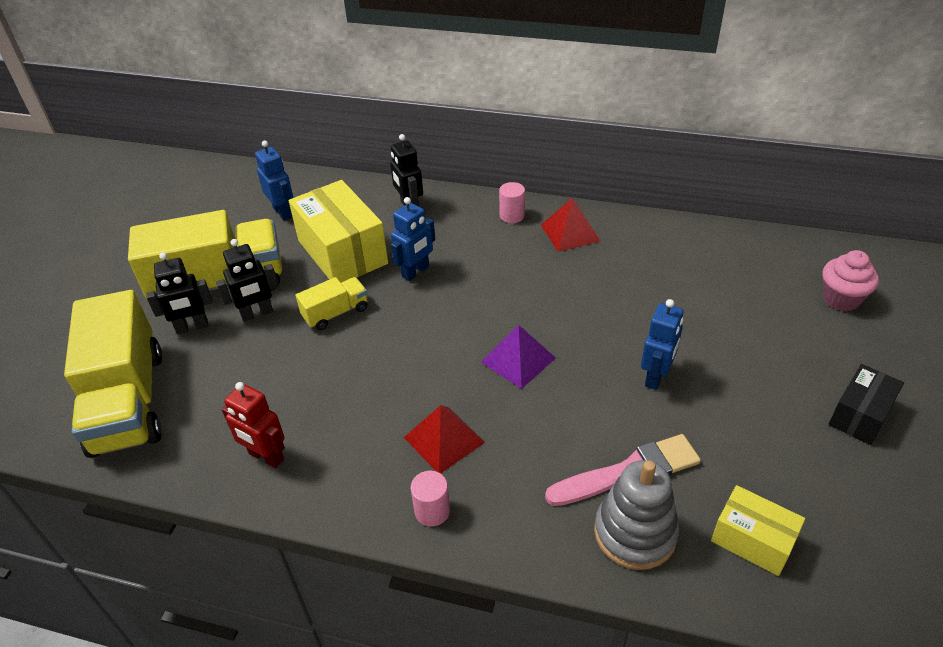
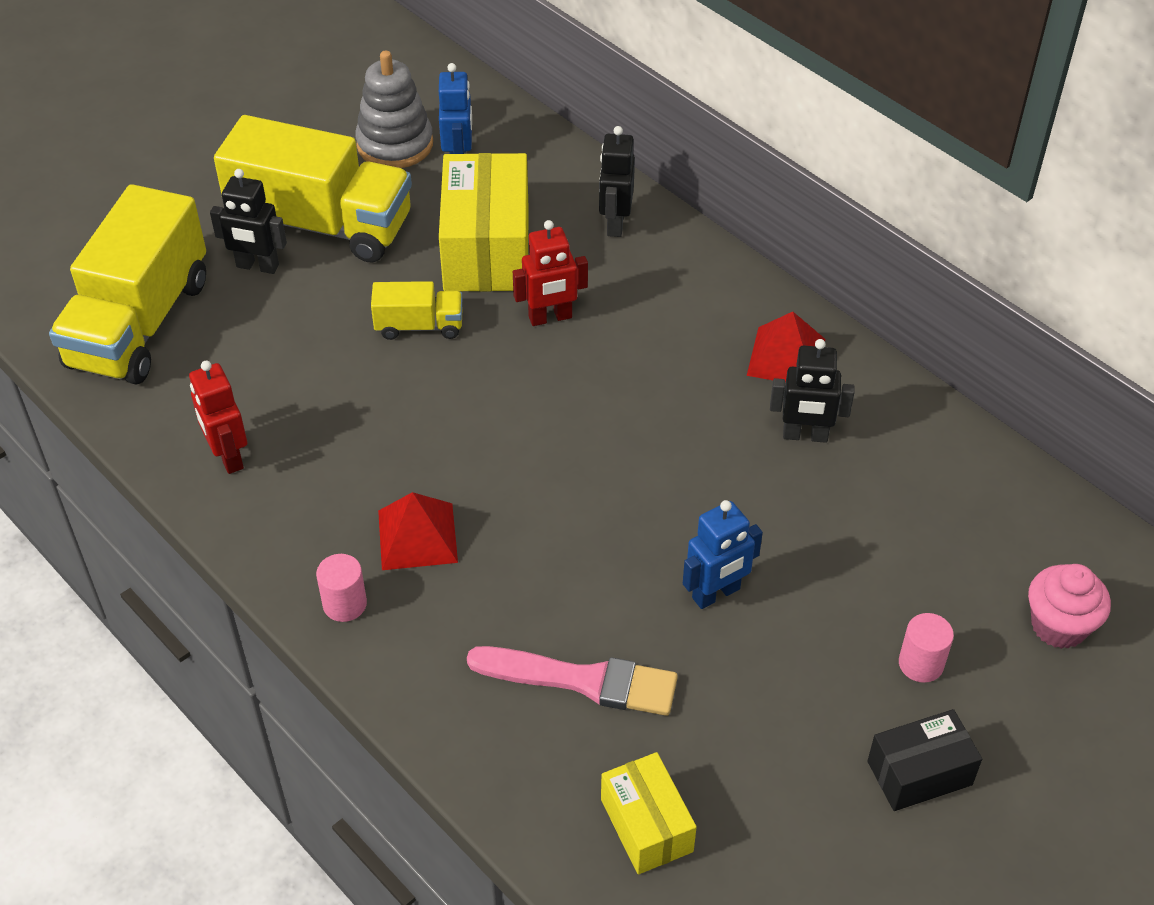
camera: 30 degrees right, 5 degrees up
(257, 314) = (335, 284): black robot -> black robot (805, 435)
(416, 272) = (550, 318): blue robot -> red robot
(512, 215) = (733, 297): pink cylinder -> pink cylinder (921, 663)
(518, 360) = (575, 489): purple pyramid -> none
(635, 533) = (529, 744): grey stacking toy -> grey stacking toy (395, 144)

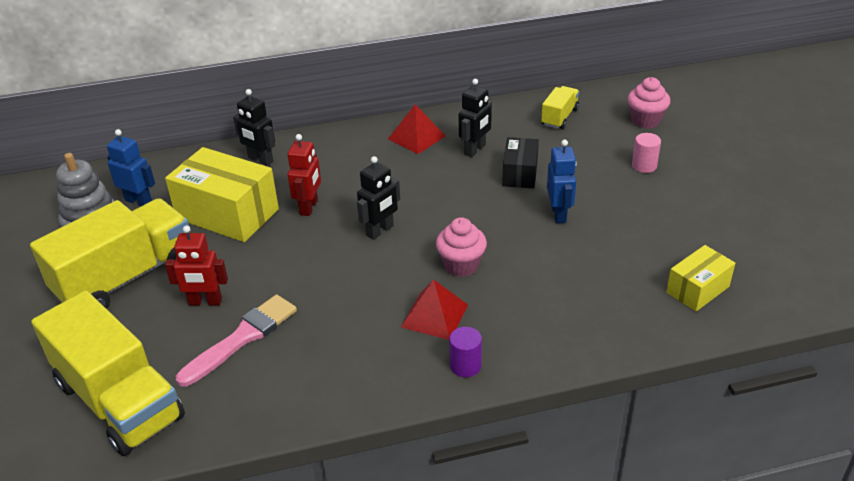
camera: 60 degrees left, 10 degrees down
(228, 456) = (294, 387): red robot -> red robot (205, 302)
(257, 266) = (130, 321): black robot -> black robot (380, 231)
(344, 604) = (465, 365): pink cylinder -> purple cylinder
(419, 326) = (263, 262): yellow truck -> yellow truck (559, 117)
(531, 524) = (461, 265): none -> pink cupcake
(582, 680) = (587, 281): pink brush -> pink brush (242, 338)
(646, 825) = (697, 289): yellow box -> yellow box turned 45 degrees counterclockwise
(919, 773) = (708, 189): black box -> black box (520, 173)

